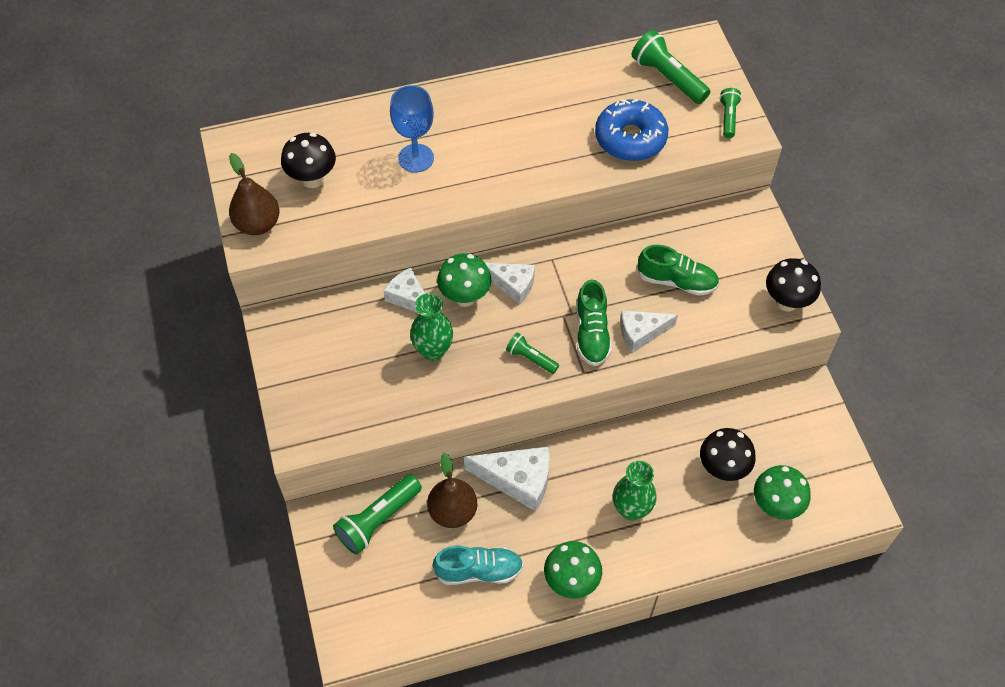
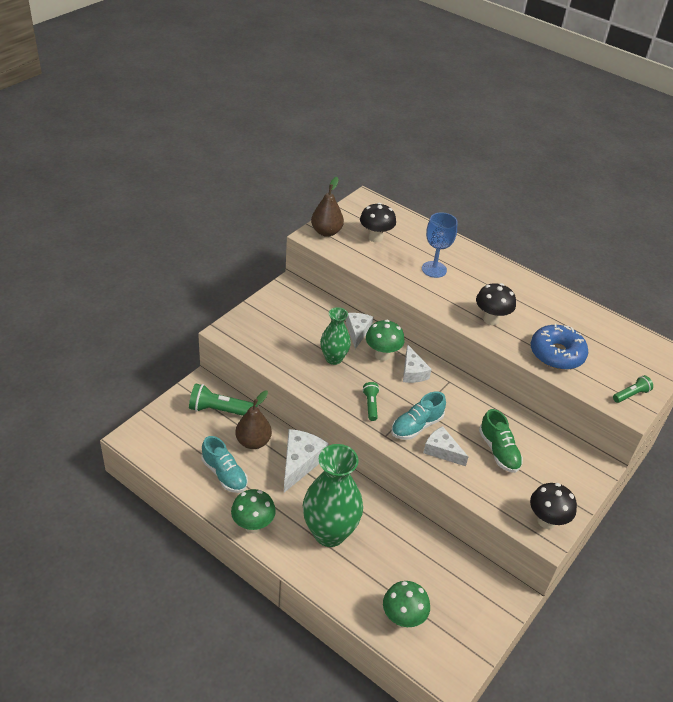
camera: 50 degrees right, 15 degrees down
(518, 480) = (300, 462): white cheese -> white cheese turned 135 degrees counterclockwise
(591, 333) = (416, 426): green shoe -> turquoise shoe
(631, 509) = (329, 533): green vase -> green vase, size x1.74
(667, 78) = (623, 350): green flashlight -> none
(722, 469) = (403, 571): black mushroom -> black mushroom (491, 319)

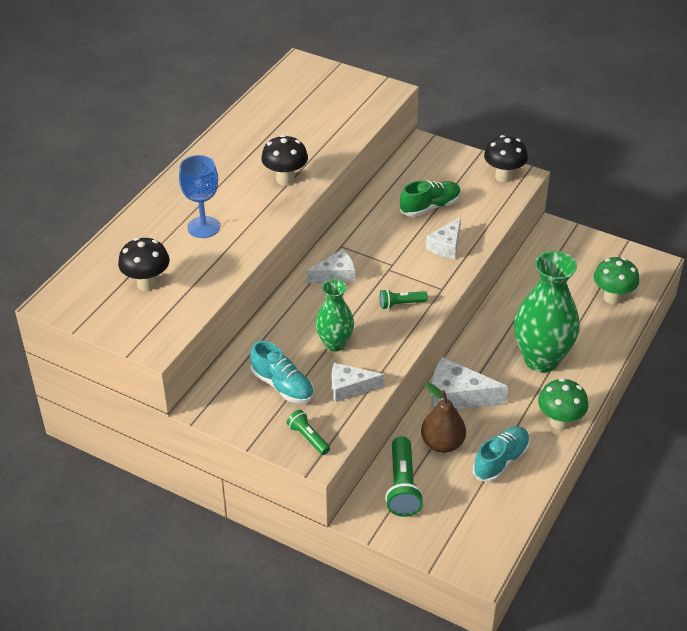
camera: 95 degrees left, 0 degrees up
(326, 232) = (144, 333): brown pear -> none
(357, 332) = (279, 328): white cheese -> white cheese (350, 388)
(382, 355) = (315, 302): green mushroom -> none
(416, 426) = (419, 266): turquoise shoe -> turquoise shoe (282, 386)
(556, 354) = (326, 134): blue donut -> none
(631, 394) = (369, 90): green flashlight -> green flashlight (308, 438)

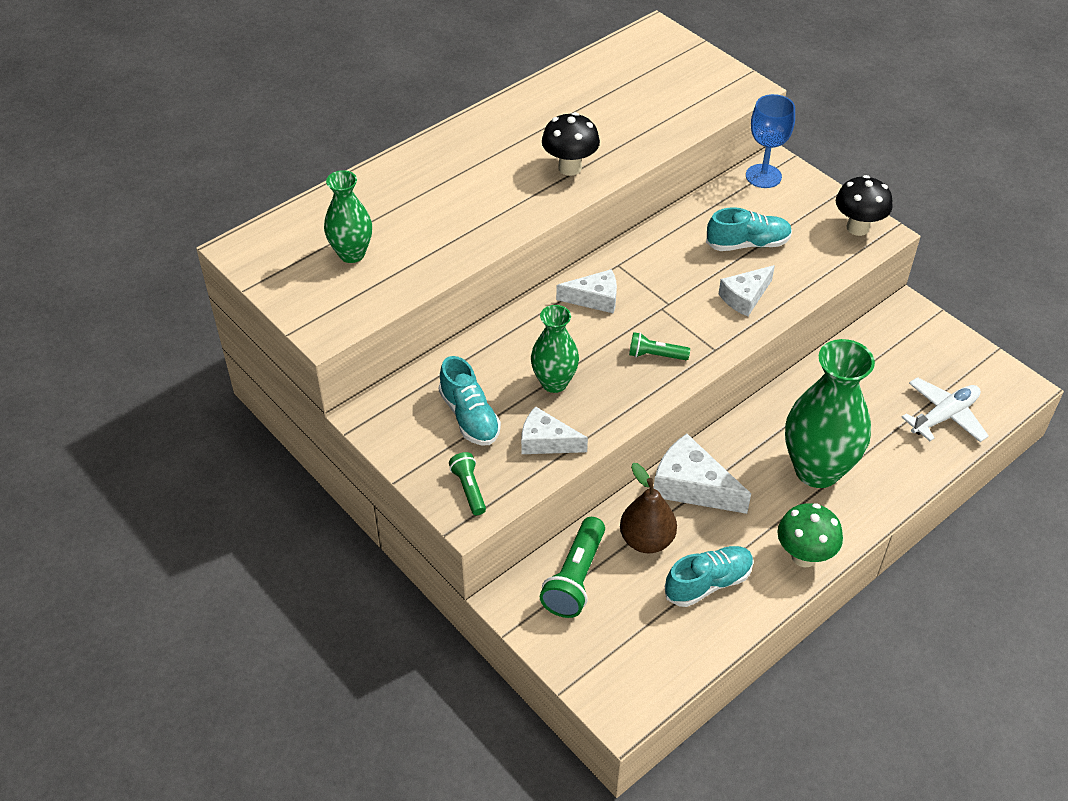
camera: 20 degrees right, 5 degrees up
(147, 283) = (352, 254): black mushroom -> green vase
(203, 227) = (447, 203): blue goblet -> blue goblet (763, 176)
(430, 207) = (747, 244): green shoe -> turquoise shoe
(612, 297) = (944, 416): green mushroom -> white plane

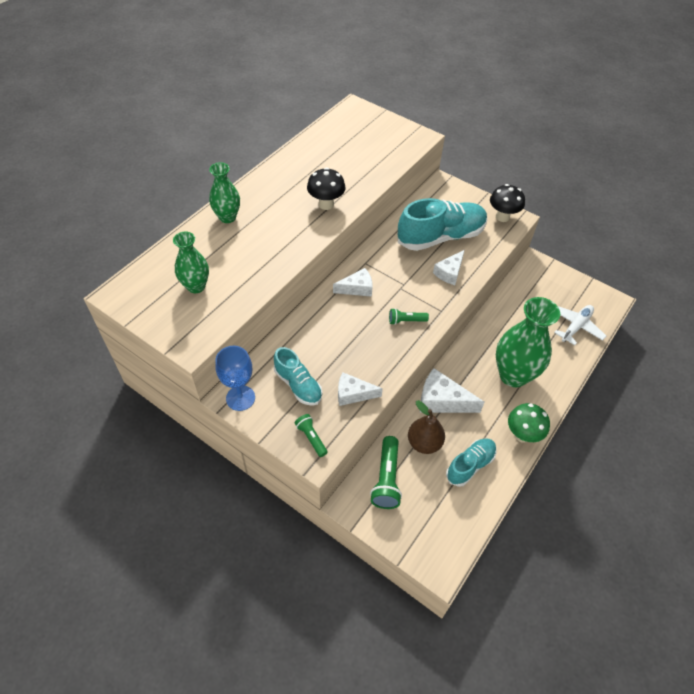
camera: 15 degrees left, 5 degrees up
(554, 382) = (347, 351): green vase -> green vase (227, 217)
(747, 244) = (440, 237): turquoise shoe -> turquoise shoe, size x1.76
(763, 176) = (437, 191): blue goblet -> blue goblet (240, 398)

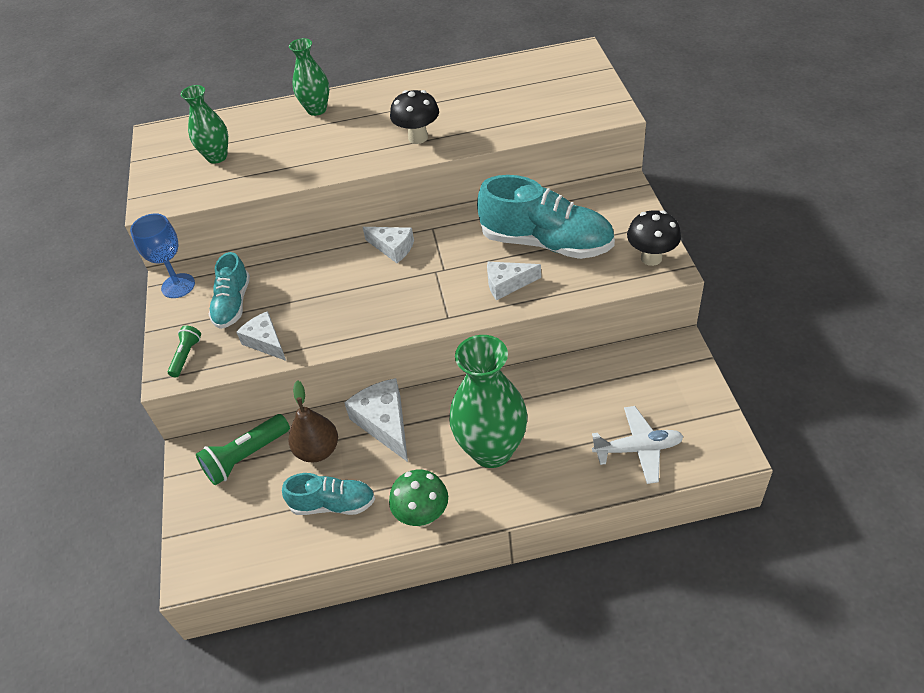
camera: 50 degrees right, 5 degrees down
(406, 321) = (399, 306): green flashlight -> none

